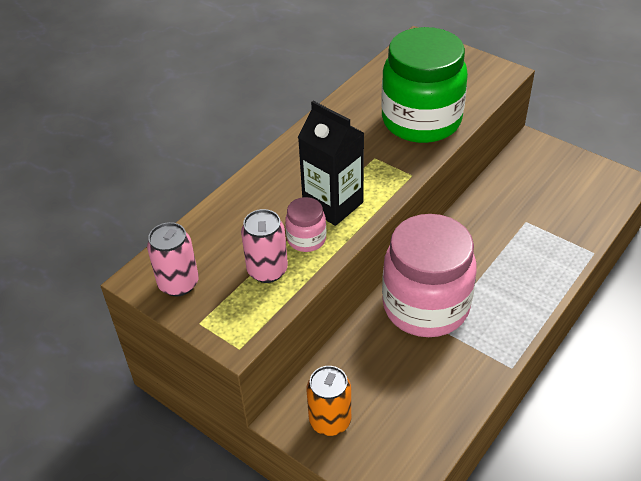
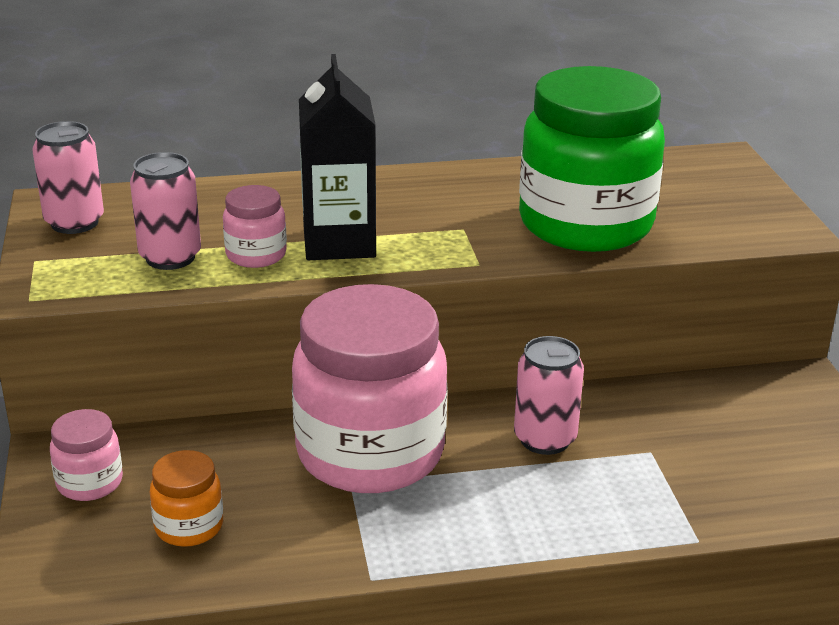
camera: 40 degrees right, 15 degrees down
(330, 421) = (90, 483): orange can -> pink jar
(407, 405) = (189, 526): none -> orange jar
(481, 245) = (545, 439): none -> pink can

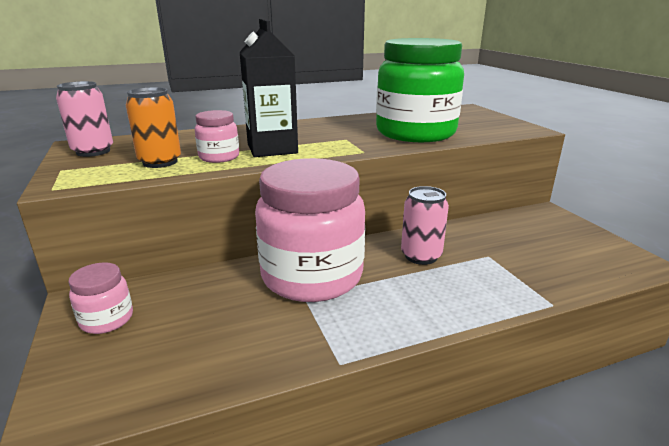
camera: 10 degrees left, 5 degrees down
(170, 257) = (160, 162): pink can -> orange can
(189, 526) = (188, 342): orange jar -> none

